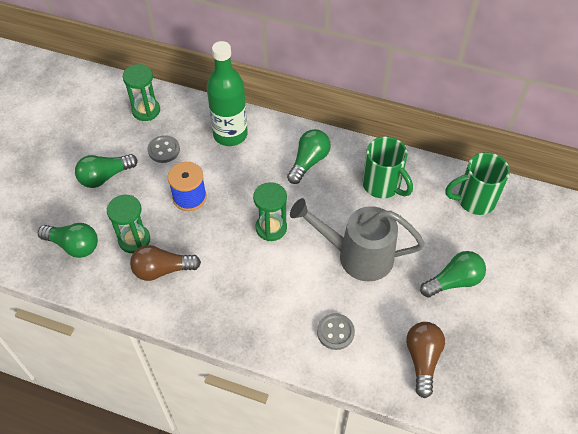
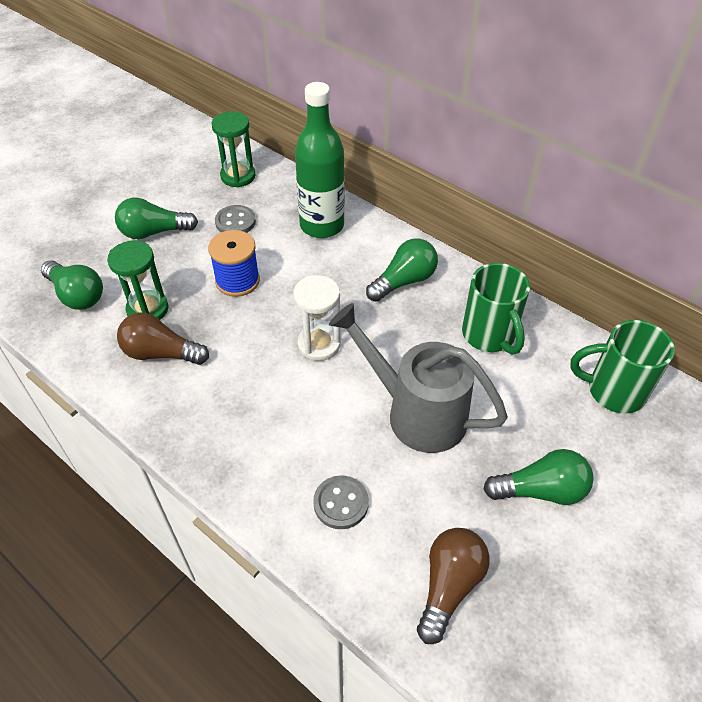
camera: 20 degrees right, 5 degrees down
(271, 228) = (319, 344): green hourglass -> white hourglass

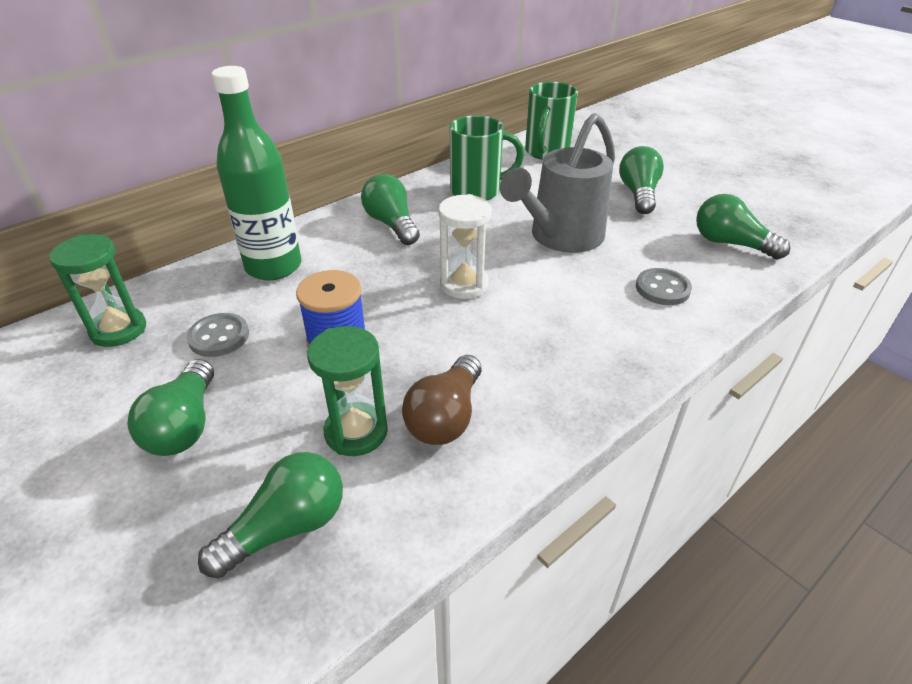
camera: 80 degrees left, 10 degrees down
(449, 586) = (730, 244): brown light bulb -> green light bulb

